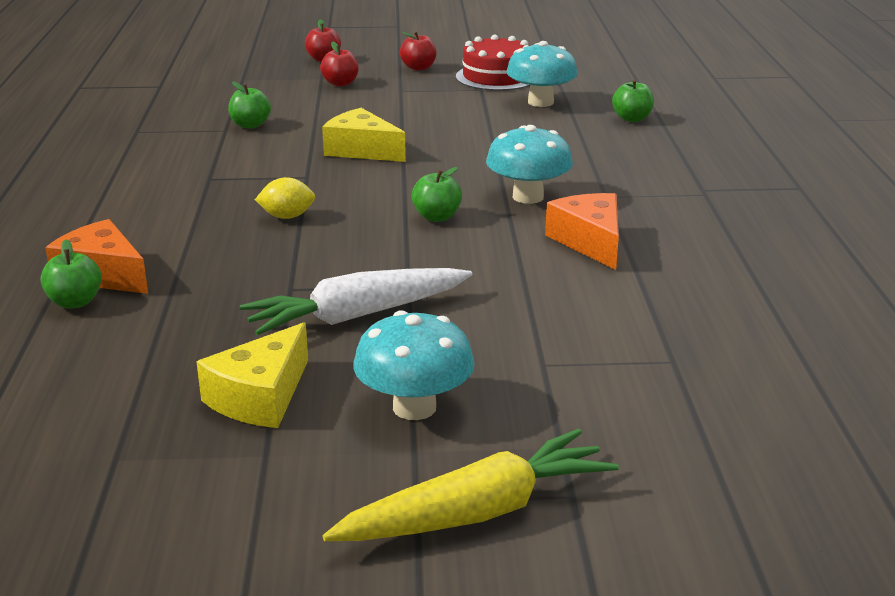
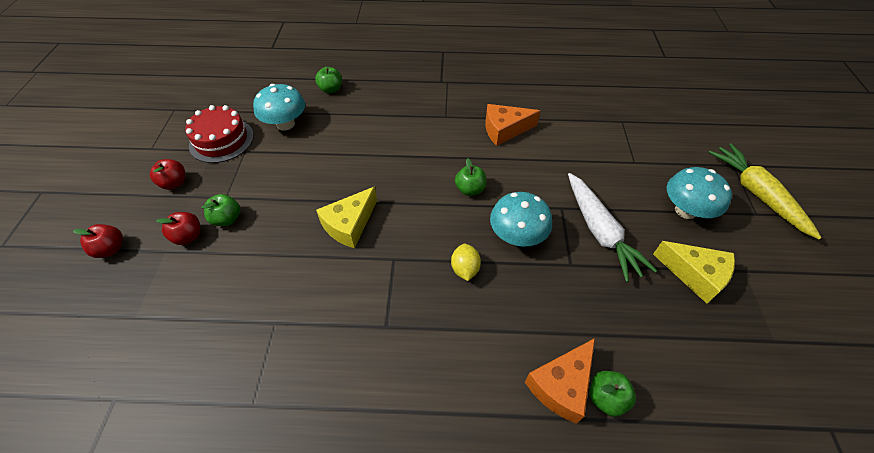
camera: 85 degrees left, 25 degrees up
(250, 125) = (270, 302): green apple -> green apple (227, 219)
(528, 197) = (444, 147): turquoise mushroom -> turquoise mushroom (517, 236)

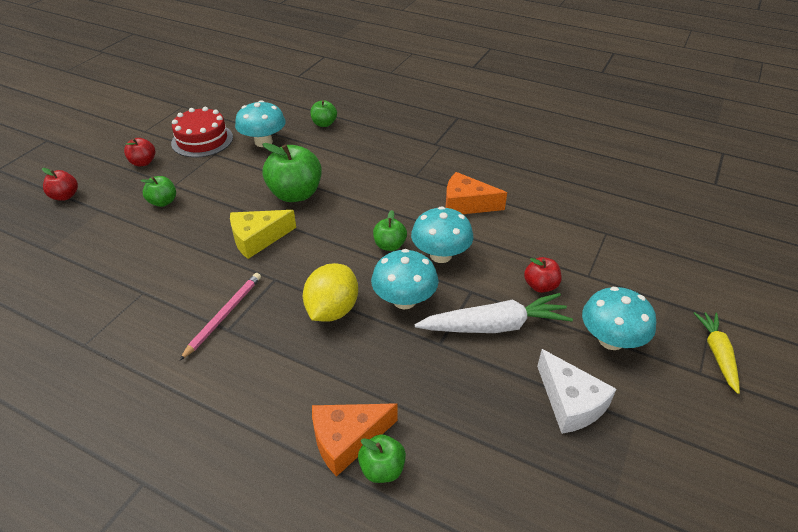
camera: 25 degrees right, 10 degrees down
(188, 236) = (125, 205): red apple -> red apple (540, 286)
(353, 168) = (295, 194): none -> green apple
(372, 314) = (224, 315): none -> pink pencil
(465, 269) = (332, 310): yellow lemon -> yellow lemon, size x1.69
(516, 184) = (441, 255): none -> turquoise mushroom
(600, 231) = (495, 326): white carrot -> white carrot turned 105 degrees counterclockwise
(695, 275) = (570, 402): yellow cheese -> white cheese
(756, 194) = (717, 354): yellow carrot -> yellow carrot, size x0.62

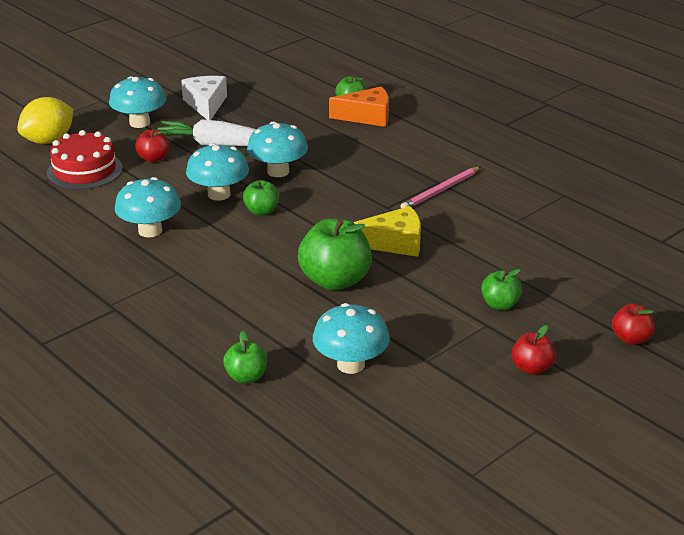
camera: 160 degrees left, 10 degrees down
(202, 140) = (443, 389): red cake -> red cake (84, 170)
(332, 310) = (344, 177): yellow lemon -> yellow lemon (48, 140)
(466, 204) = (150, 231): orange cheese -> turquoise mushroom
(717, 354) = (75, 104): yellow carrot -> none

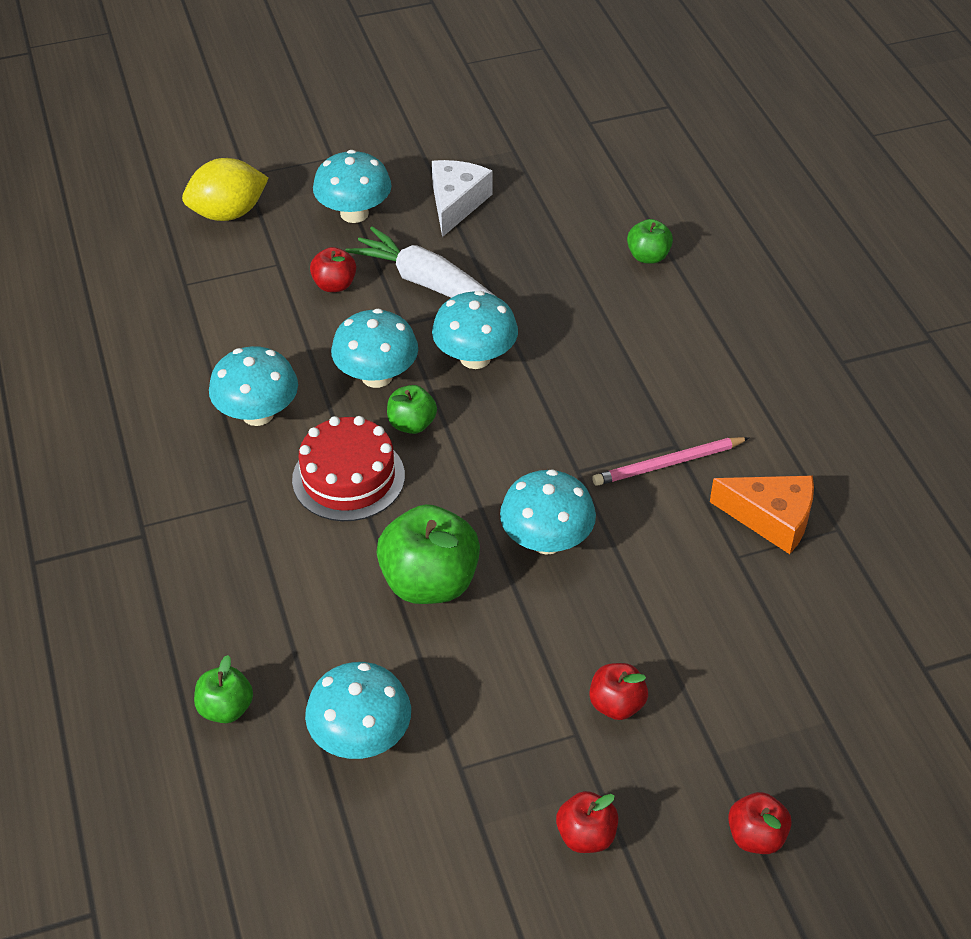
camera: 25 degrees right, 15 degrees up
(84, 170) = (241, 281): red cake -> red cake (348, 477)
(367, 116) = (655, 288): orange cheese -> orange cheese (771, 518)
(394, 243) = (546, 540): yellow cheese -> turquoise mushroom
(500, 304) = (616, 704): green apple -> red apple

